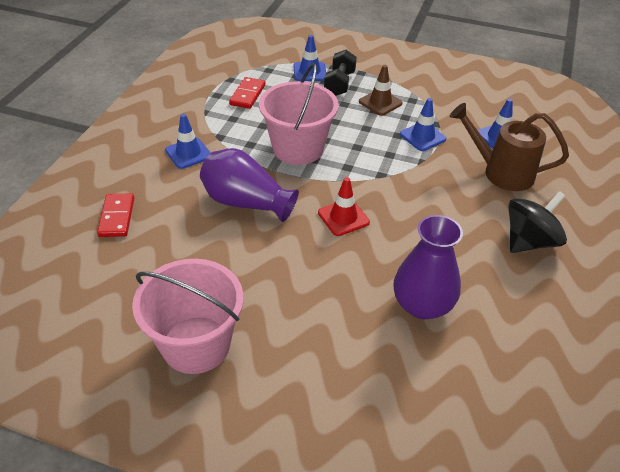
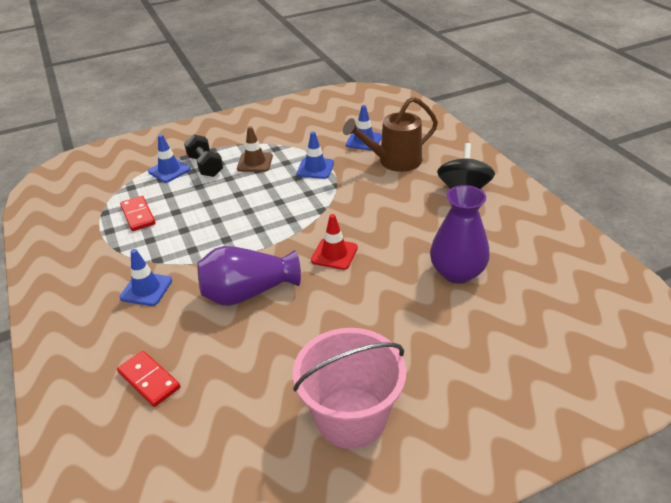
camera: 40 degrees left, 5 degrees down
(298, 148) = (236, 229): pink bucket -> none

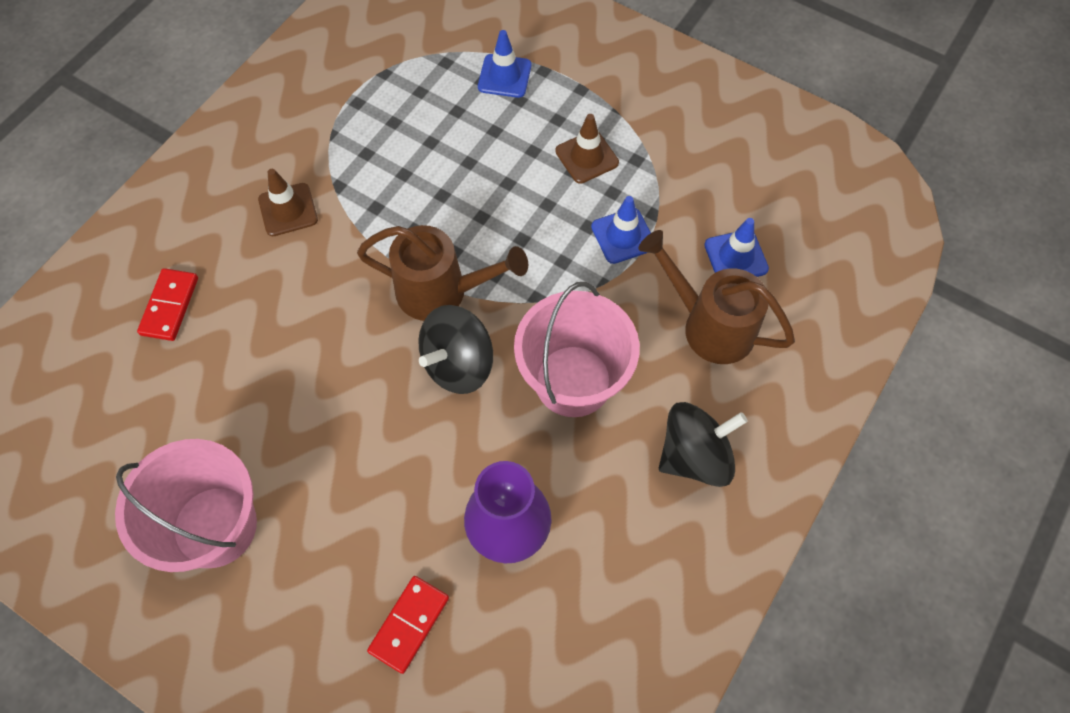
camera: 55 degrees right, 25 degrees up
(138, 215) = (400, 109): red domino -> red domino (409, 624)
(146, 289) = (288, 210): blue traffic cone -> brown traffic cone
(205, 166) = (540, 108): black dumbbell -> none
(248, 292) = (338, 312): purple vase -> none
(280, 243) = (442, 292): none -> brown watering can
(334, 254) = (458, 364): red traffic cone -> black spinning top
(385, 215) = (573, 381): none -> pink bucket

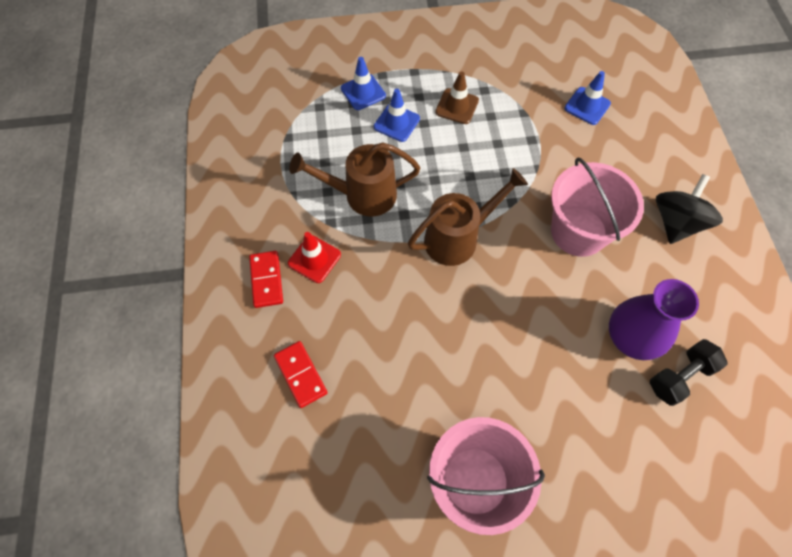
camera: 40 degrees left, 0 degrees up
(288, 210) = (314, 259): brown traffic cone -> red traffic cone
(409, 624) = (639, 435): red domino -> red domino (267, 280)
(458, 364) = (510, 271): black spinning top -> none
(514, 608) = (679, 377): none -> black dumbbell
(623, 236) = (521, 135): blue traffic cone -> blue traffic cone (396, 123)
(709, 325) = (611, 150): brown watering can -> brown watering can (362, 195)

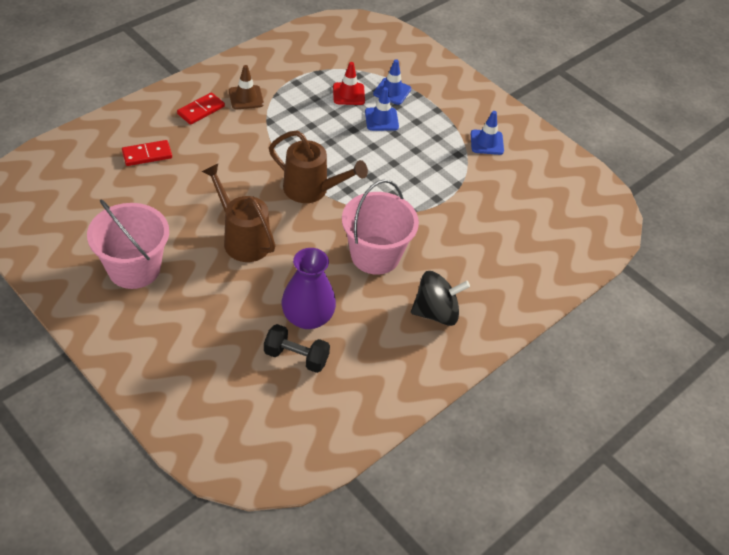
camera: 50 degrees right, 15 degrees down
(300, 375) = (147, 155): red domino -> red domino turned 45 degrees clockwise
(314, 259) = (234, 125): red traffic cone -> red traffic cone (348, 94)
(362, 195) = (304, 127): brown watering can -> brown watering can (242, 238)
(457, 106) = (427, 145): brown traffic cone -> brown traffic cone (246, 97)
(587, 106) = (501, 219): blue traffic cone -> blue traffic cone (487, 142)

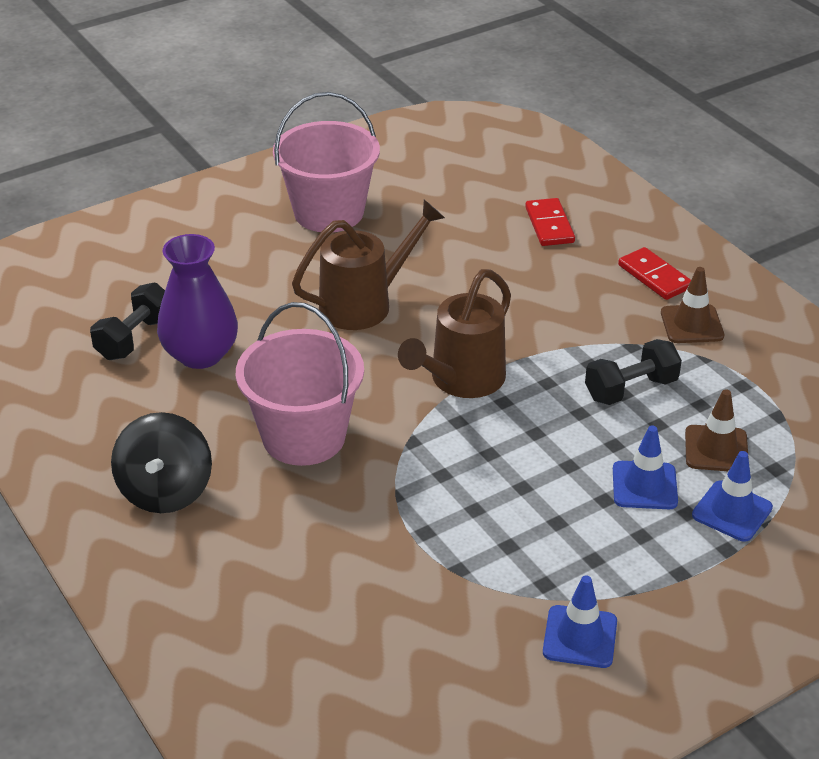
camera: 105 degrees right, 10 degrees down
(307, 122) = (631, 389): none -> black dumbbell
(348, 94) = (716, 449): red traffic cone -> brown traffic cone

